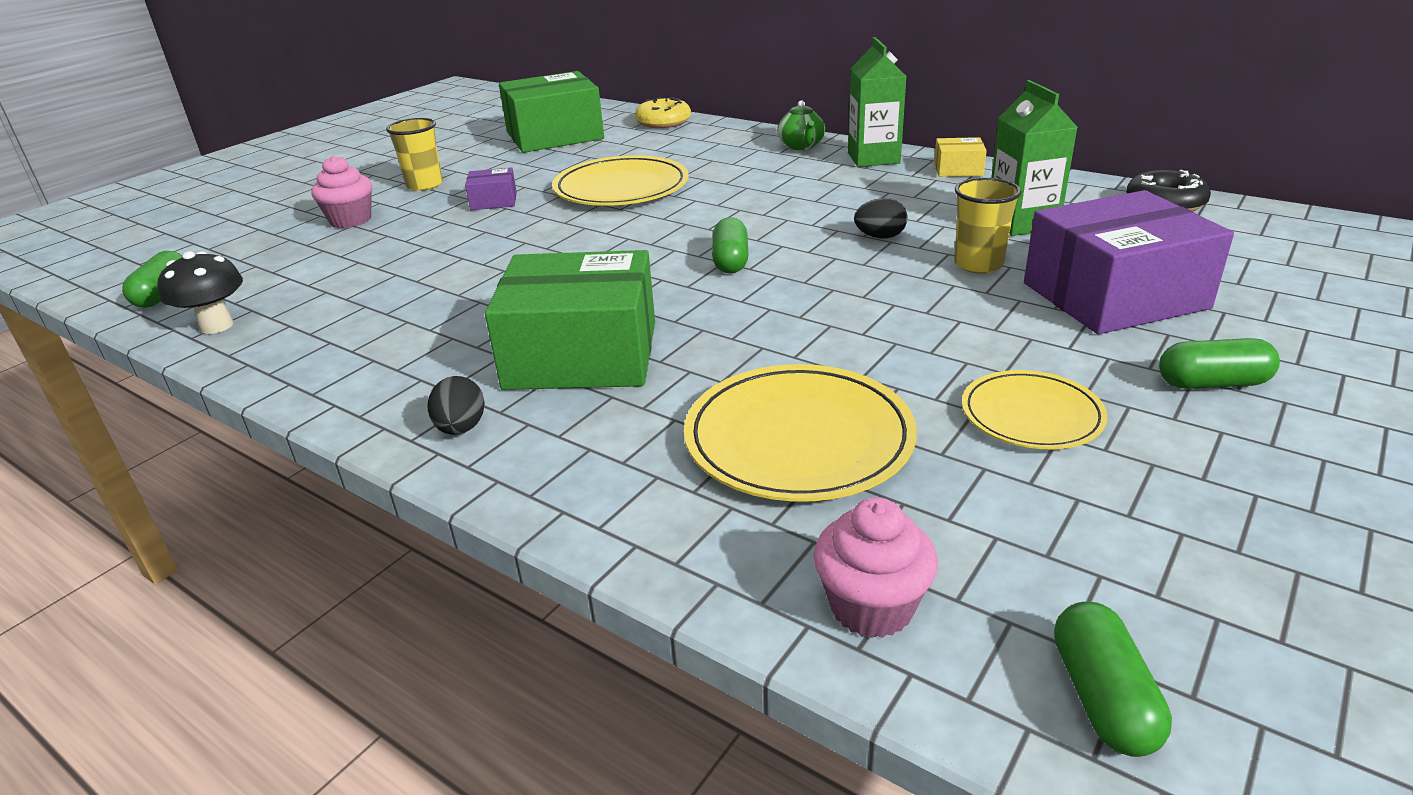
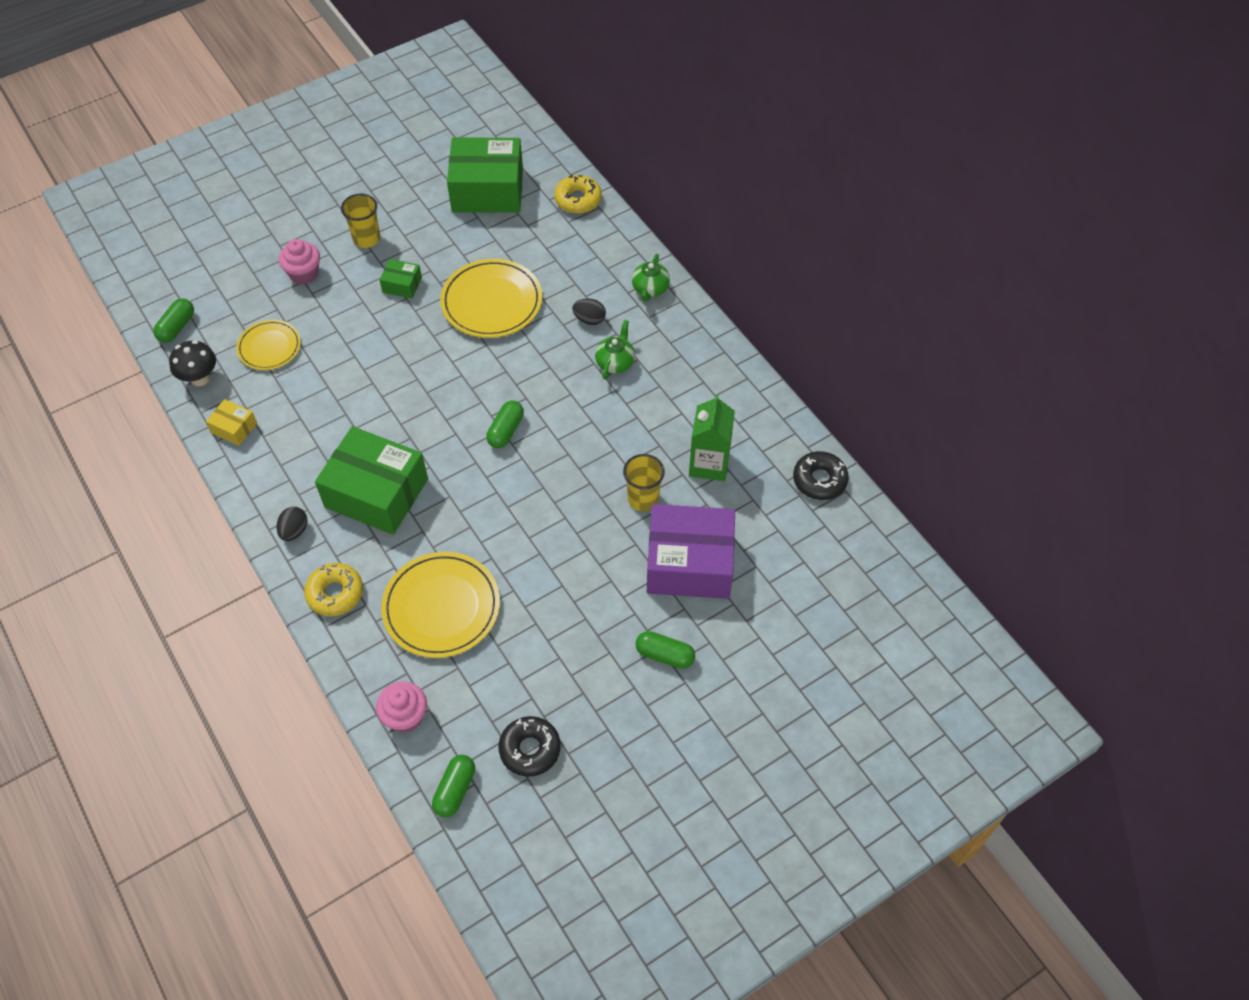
camera: 20 degrees right, 25 degrees up
(494, 201) = (402, 285): purple box -> green box
(588, 479) = (335, 593): none -> yellow donut
(817, 190) = (615, 362): none -> green teapot
(873, 158) = (686, 331): green carton -> none
(880, 237) = (611, 442): black egg -> black egg (589, 319)
(958, 169) = (729, 375): yellow box -> yellow box (234, 428)
(1031, 415) = (558, 638): yellow plate -> yellow plate (269, 347)
(1165, 570) = (530, 749): none -> black donut

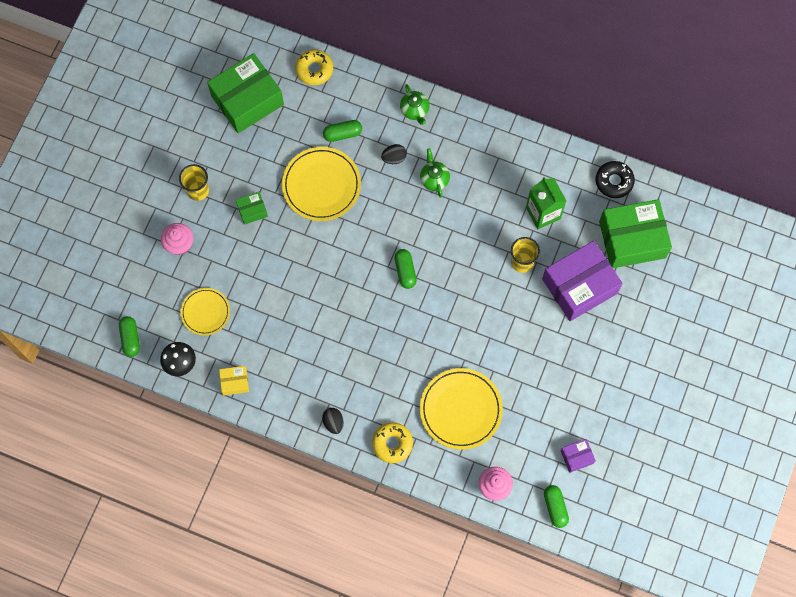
camera: 35 degrees left, 15 degrees up
(376, 493) = (361, 365): green box -> green box (632, 239)
(530, 749) = (577, 457): black donut -> purple box
(664, 655) = (607, 352): green capsule -> green capsule (342, 134)

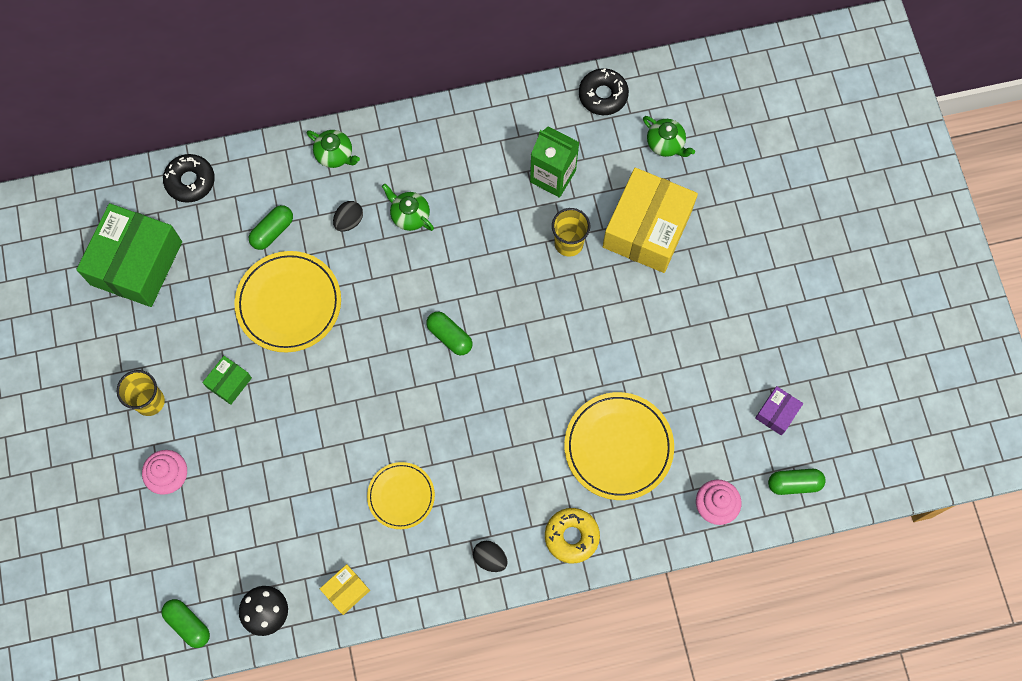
camera: 35 degrees left, 0 degrees up
(205, 312) = (256, 534): yellow plate -> yellow plate (401, 496)
(314, 70) = (190, 181): yellow donut -> black donut
(555, 507) = (794, 483): green capsule -> green capsule turned 45 degrees counterclockwise
(579, 286) = (647, 228): purple box -> yellow box
(632, 239) = (665, 144): green box -> green teapot

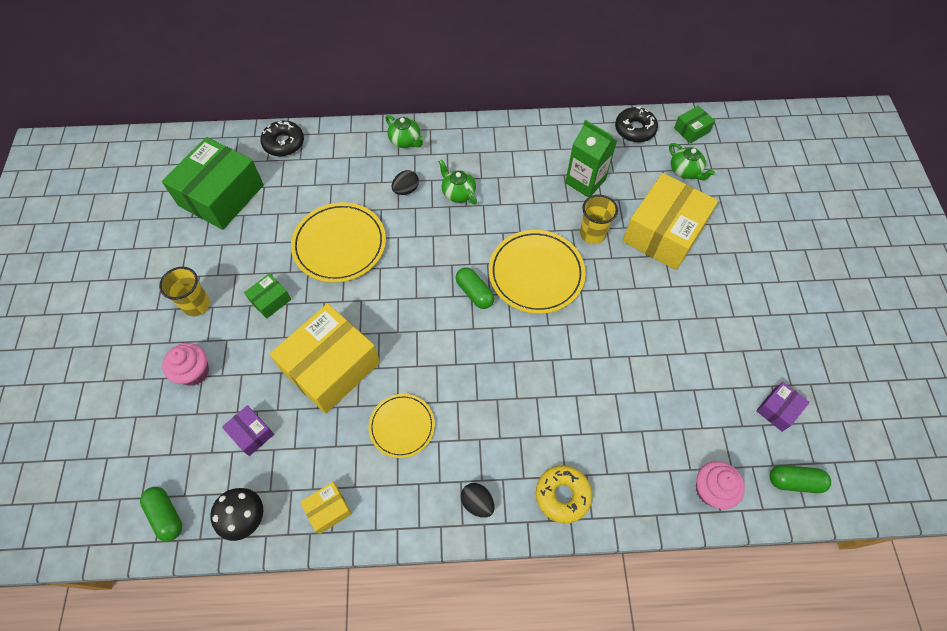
camera: 10 degrees right, 10 degrees down
(249, 530) = (251, 433): none -> purple box
(272, 231) = (340, 188): green capsule -> none
(314, 446) = (331, 367): none -> yellow box
(618, 447) = (619, 416): yellow plate -> yellow plate (536, 273)
(669, 85) = (691, 130): none -> green box

